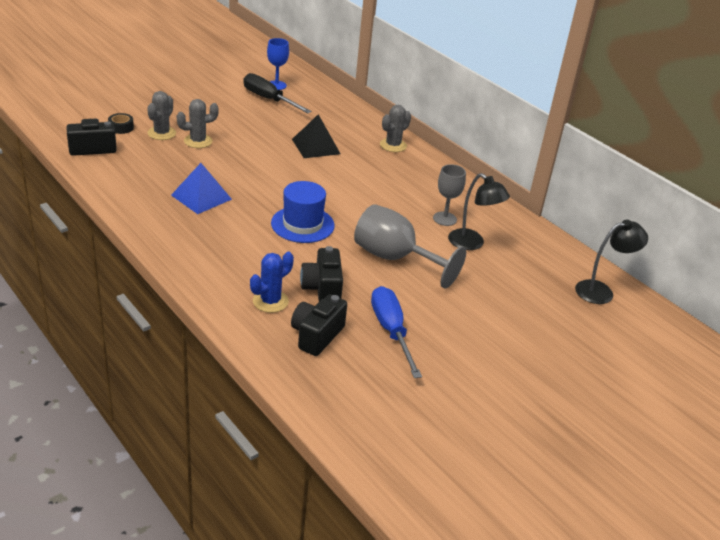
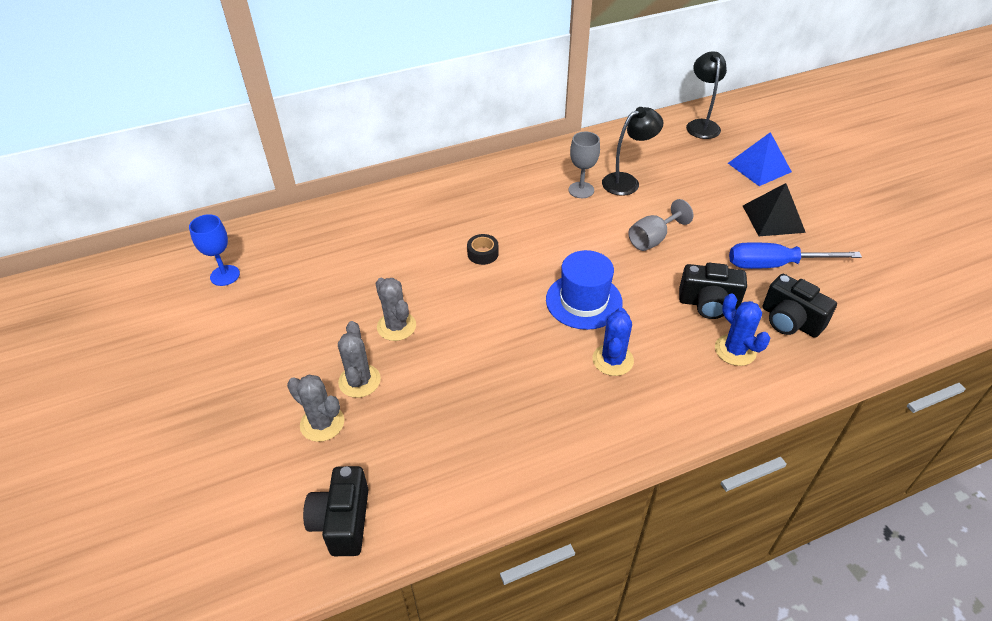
camera: 70 degrees left, 10 degrees up
(121, 127) = (286, 477): black tape -> black tape (483, 253)
(201, 197) = (510, 391): blue pyramid -> blue pyramid (759, 167)
(242, 239) = (612, 360): none -> blue cactus
(269, 99) = (264, 289): black screwdriver -> none
(316, 146) = (407, 262): black pyramid -> black pyramid (773, 218)
(393, 145) = (422, 197): grey cactus -> grey cactus (396, 326)
(395, 259) = (653, 239): grey goblet -> grey goblet, size x0.59

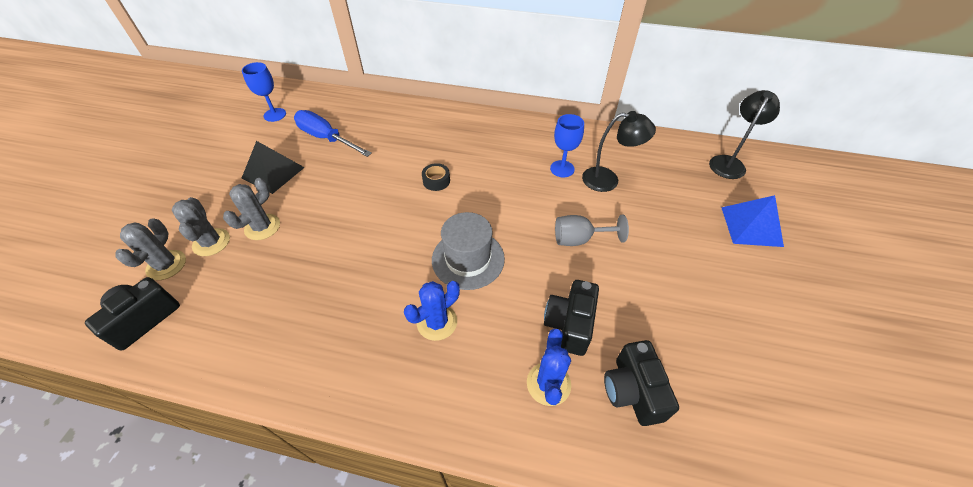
camera: 35 degrees right, 5 degrees up
(396, 326) = (325, 202): grey cactus -> grey cactus (166, 265)
(581, 190) = (562, 169): grey goblet -> blue goblet
(584, 301) = (468, 259): blue hat -> grey hat
(708, 303) = (569, 324): black camera -> black camera turned 60 degrees clockwise
(773, 218) = (717, 281): black pyramid -> black pyramid (273, 173)
(775, 265) = (673, 327): blue screwdriver -> blue screwdriver (326, 138)

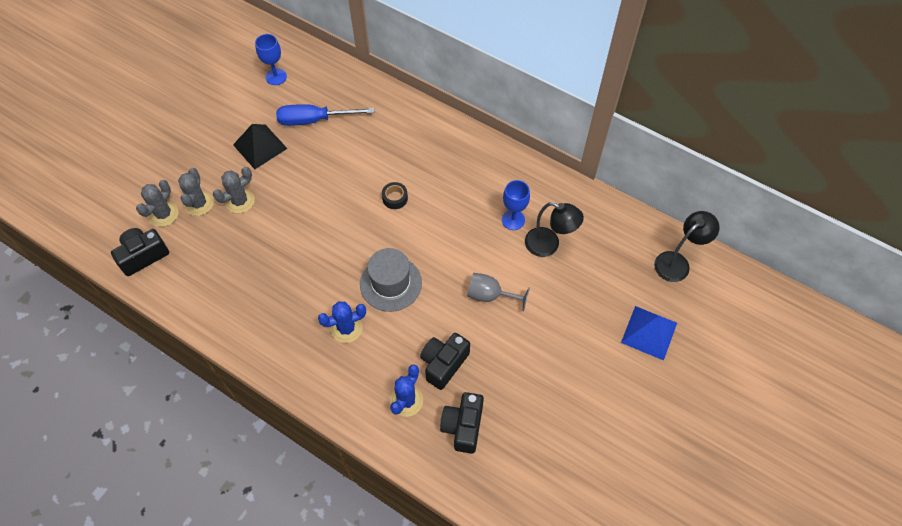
camera: 20 degrees right, 10 degrees up
(326, 138) = (314, 120): blue screwdriver -> blue screwdriver turned 60 degrees counterclockwise

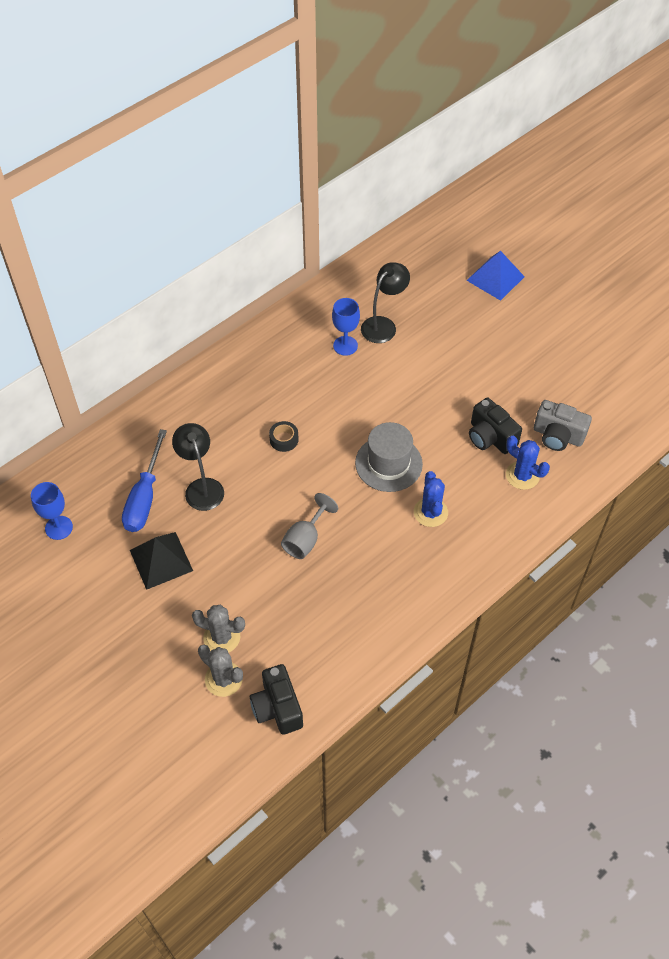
camera: 75 degrees left, 5 degrees down
(240, 201) = (234, 592): grey cactus -> none
(463, 426) = (558, 436): black camera -> grey camera
(490, 295) = (426, 384): grey goblet -> grey goblet (305, 539)
(677, 262) = (430, 239): black lamp -> black lamp (202, 487)

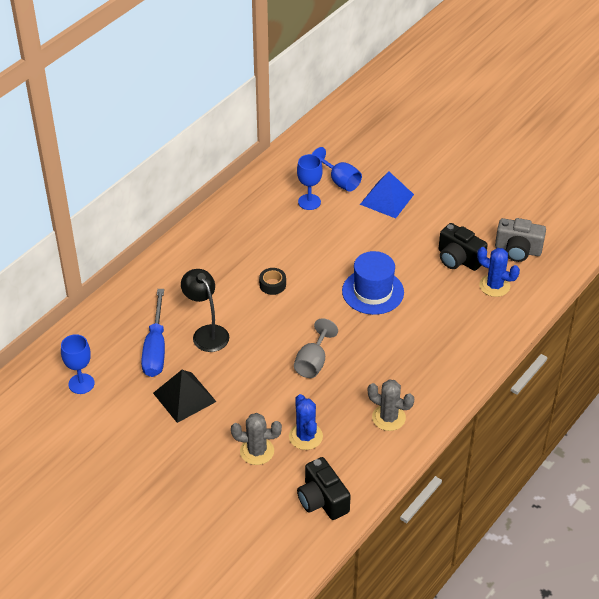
camera: 10 degrees left, 10 degrees down
(223, 679) = (267, 484): grey cactus -> grey cactus (388, 418)
(383, 325) = (339, 181): black lamp -> blue goblet
(388, 463) = (373, 292): grey hat -> blue hat
(430, 512) = (420, 325): blue cactus -> blue cactus (305, 436)
(495, 278) = (431, 131): blue pyramid -> blue pyramid (387, 199)

